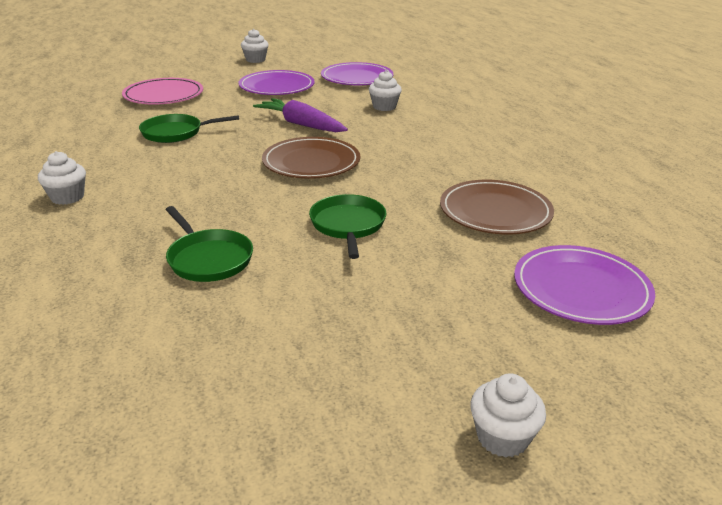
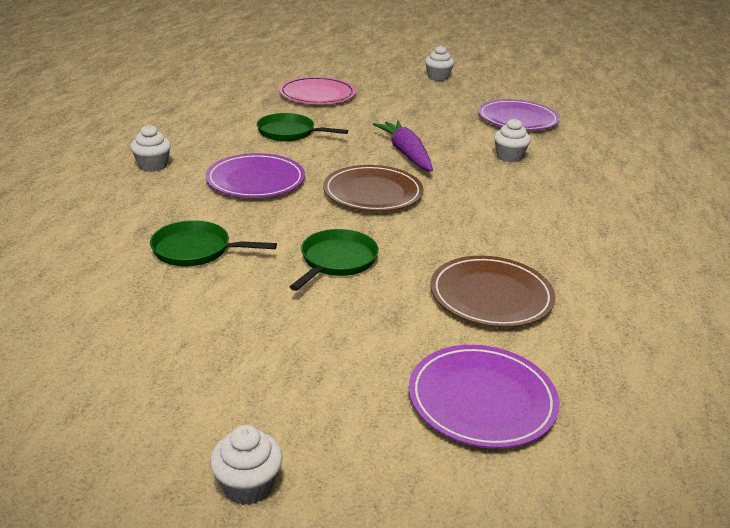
camera: 30 degrees right, 0 degrees up
(208, 259) = (196, 250): green pan -> green pan turned 105 degrees clockwise
(277, 87) = (426, 110): purple plate -> purple plate (255, 180)

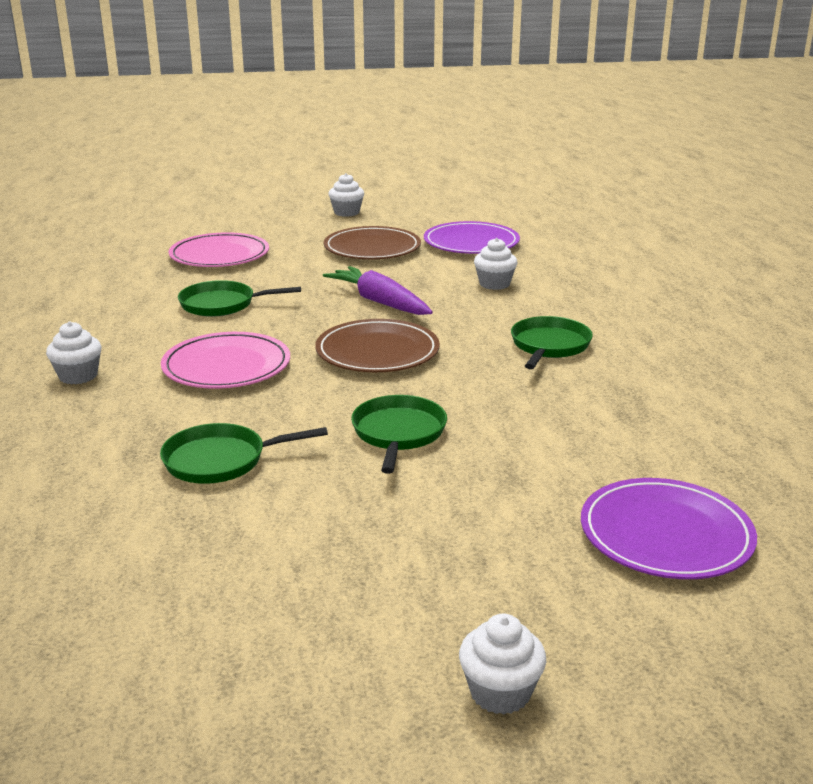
camera: 20 degrees left, 5 degrees down
(255, 180) = (226, 366): purple plate -> pink plate
(491, 296) = (591, 430): brown plate -> brown plate (372, 248)
(513, 217) = (549, 346): none -> green pan

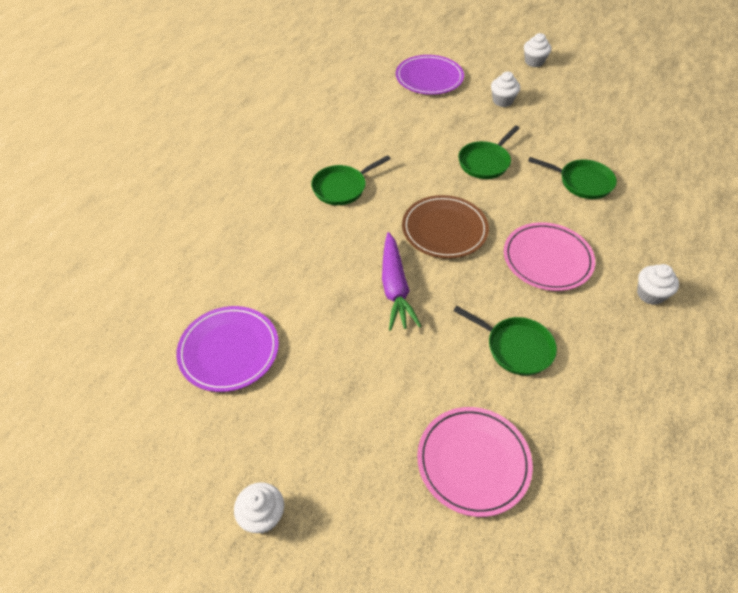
camera: 145 degrees left, 25 degrees up
(372, 248) = (320, 391): brown plate -> none
(494, 284) = (292, 270): white cupcake -> white cupcake (502, 101)

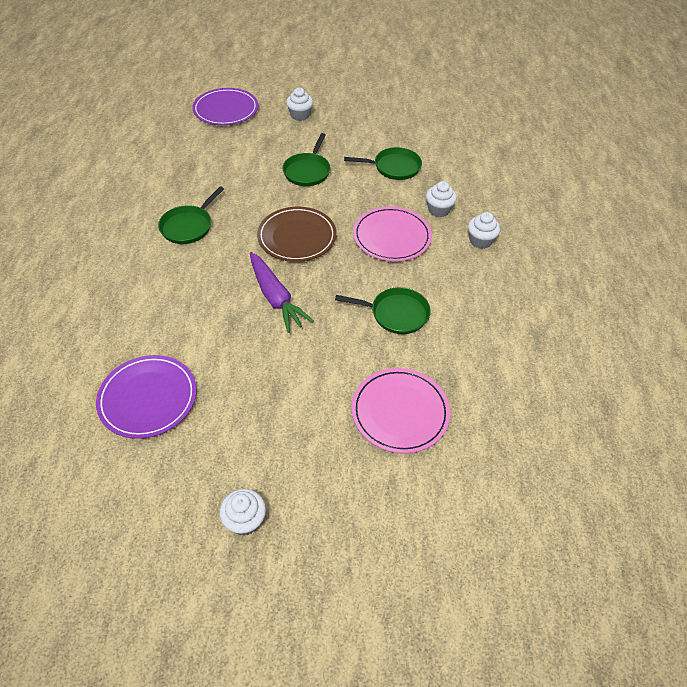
camera: 25 degrees left, 0 degrees up
(534, 62) = (313, 75): white cupcake -> white cupcake (438, 210)

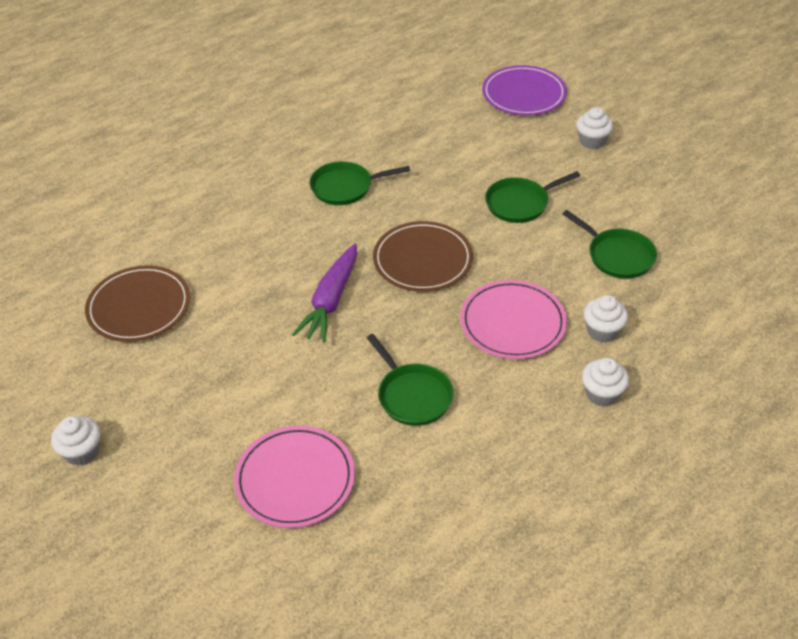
camera: 50 degrees right, 5 degrees down
(148, 398) = (139, 307): purple plate -> brown plate

